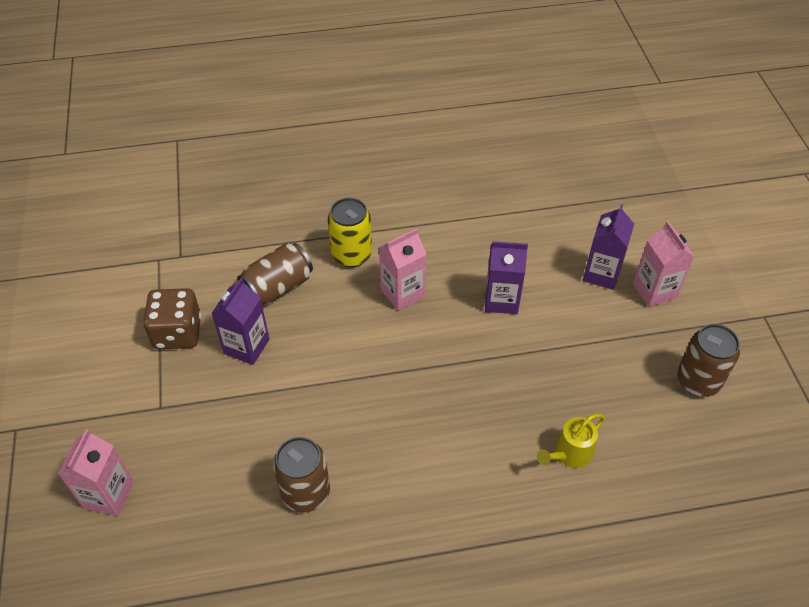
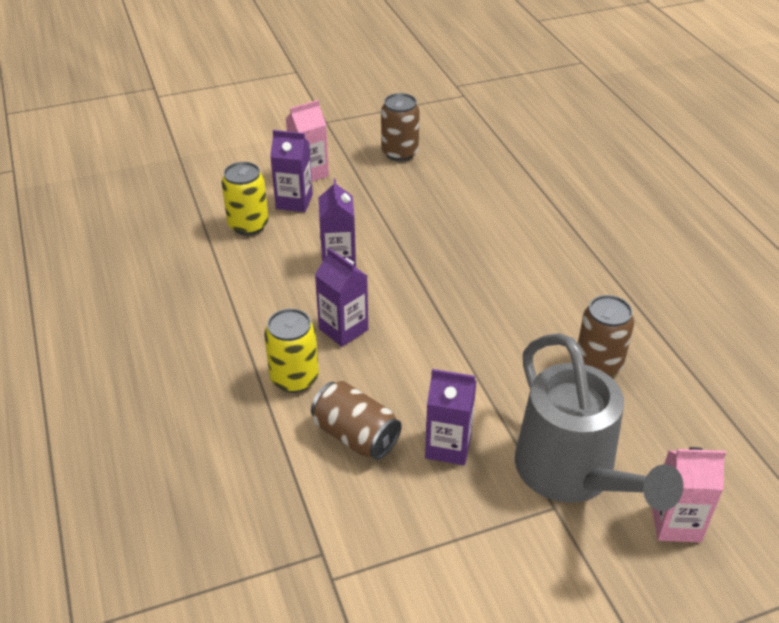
camera: 100 degrees left, 10 degrees down
(177, 333) = (447, 520): brown dice -> none
(185, 430) = (573, 475): none -> grey watering can
(402, 293) = (343, 329): pink carton -> purple carton
(564, 236) = (248, 225): none -> yellow can
(569, 454) = (493, 213): yellow watering can -> none

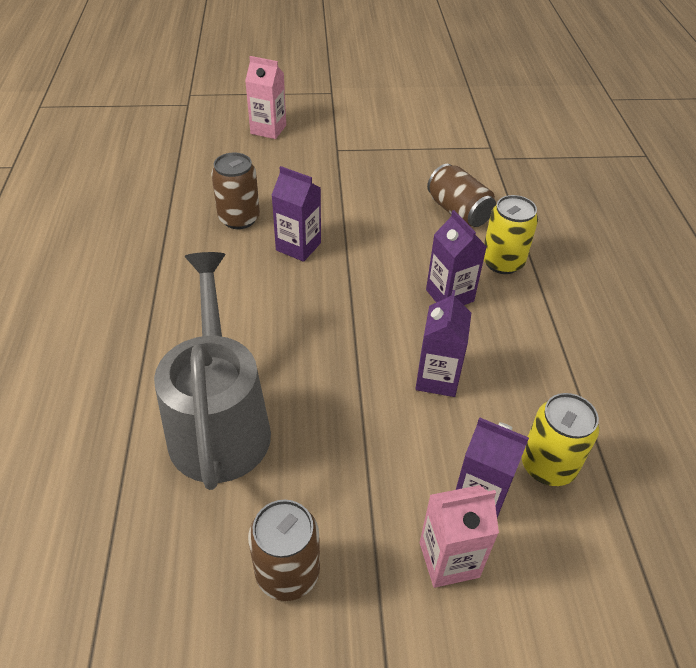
camera: 165 degrees left, 5 degrees up
(448, 446) = (391, 192): purple carton -> purple carton (298, 246)
(573, 475) = (313, 161): grey watering can -> grey watering can (219, 421)

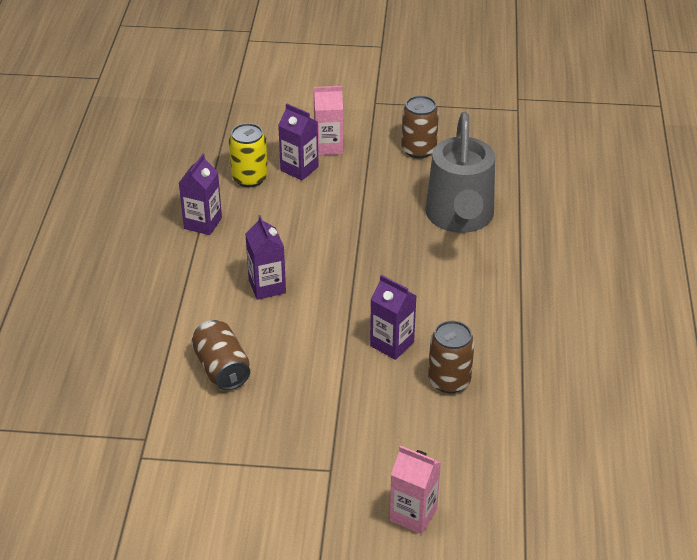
camera: 170 degrees left, 5 degrees down
(437, 378) = (301, 229): purple carton -> purple carton (203, 223)
(502, 262) = (206, 311): yellow can -> none

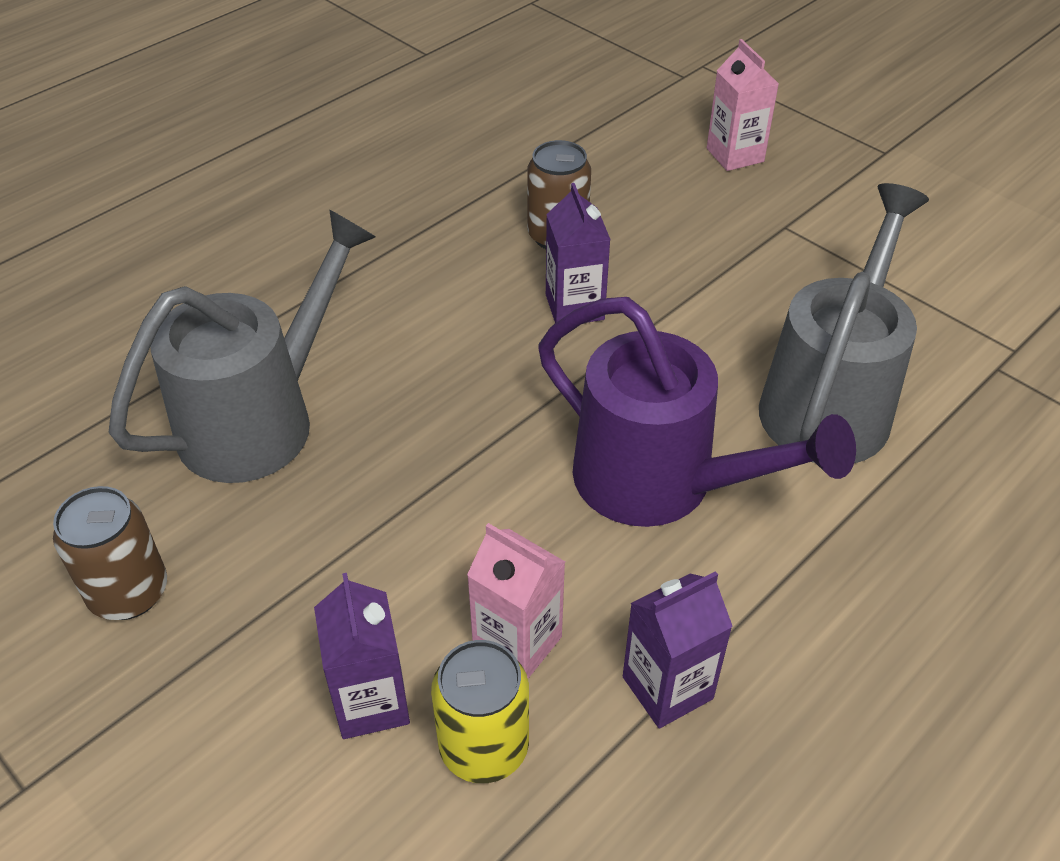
camera: 140 degrees left, 5 degrees up
(222, 369) = (830, 399): brown can -> grey watering can
(267, 286) = (662, 484): purple carton -> purple watering can
(328, 146) = (256, 723): pink carton -> pink carton (517, 643)

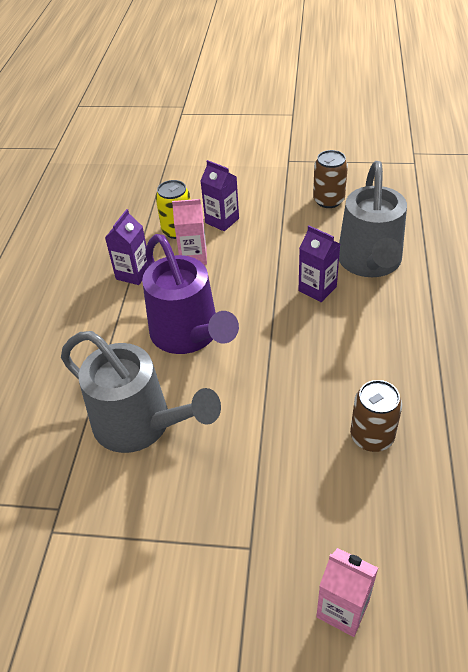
camera: 145 degrees right, 0 degrees up
(574, 307) = (311, 395): purple carton -> purple carton (317, 289)
(662, 484) = (189, 335): purple watering can -> purple watering can turned 120 degrees counterclockwise
(830, 399) = (142, 425): grey watering can -> grey watering can turned 45 degrees counterclockwise

